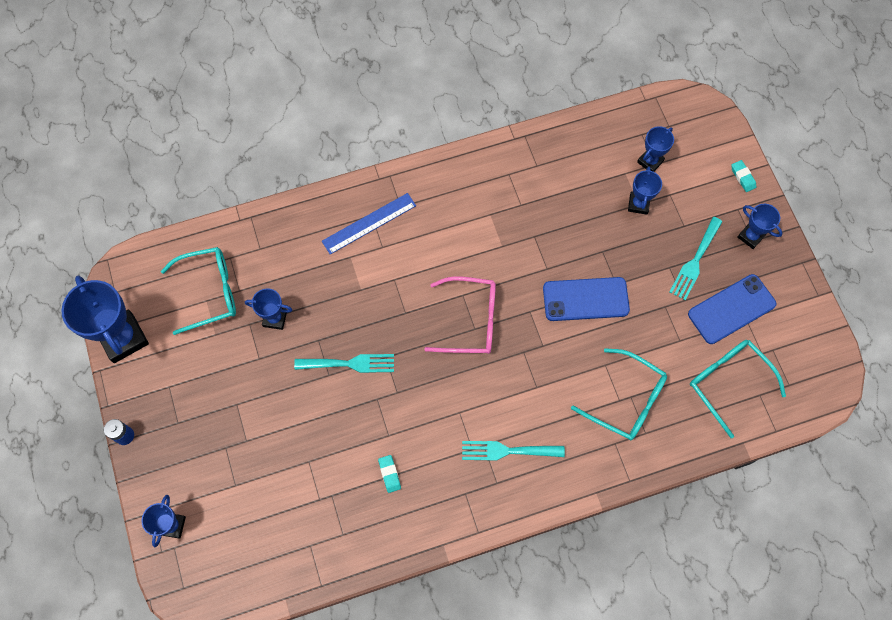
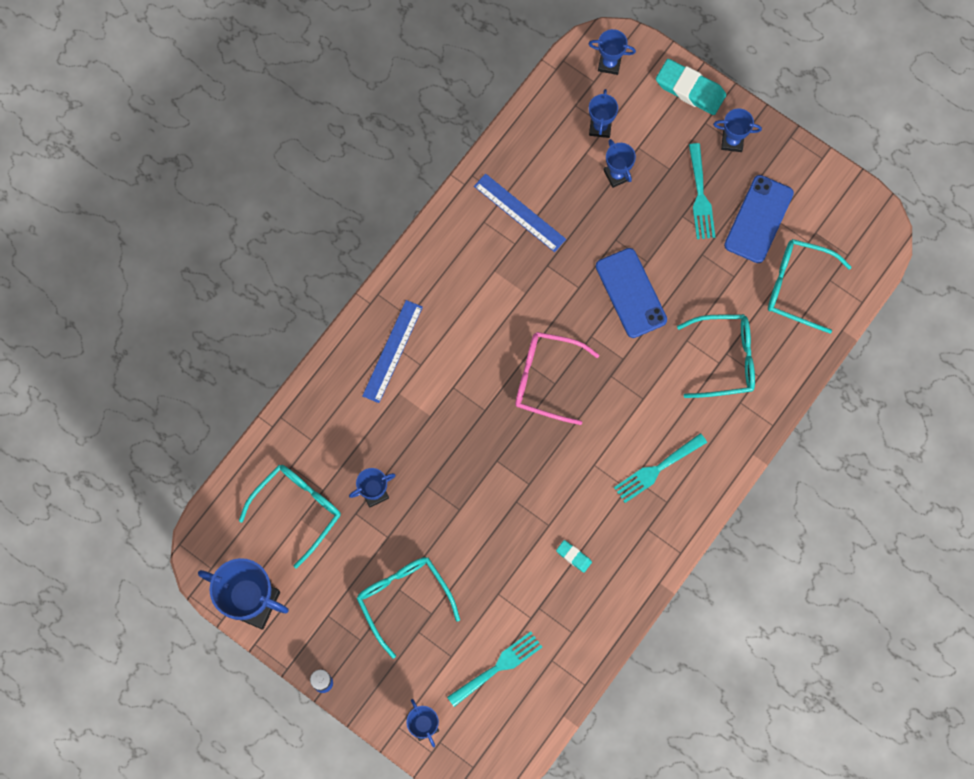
camera: 35 degrees left, 5 degrees up
(234, 414) = (403, 599): none -> turquoise glasses
(350, 363) = (470, 487): turquoise fork -> turquoise fork (498, 667)
(470, 320) = (546, 379): pink glasses -> pink glasses turned 135 degrees counterclockwise
(541, 184) = (519, 212): none -> blue ruler
(585, 299) = (631, 293): blue phone -> blue phone turned 75 degrees counterclockwise
(690, 120) = (609, 63): none -> blue trophy
(742, 177) = (690, 89): turquoise eraser -> turquoise eraser, size x2.05

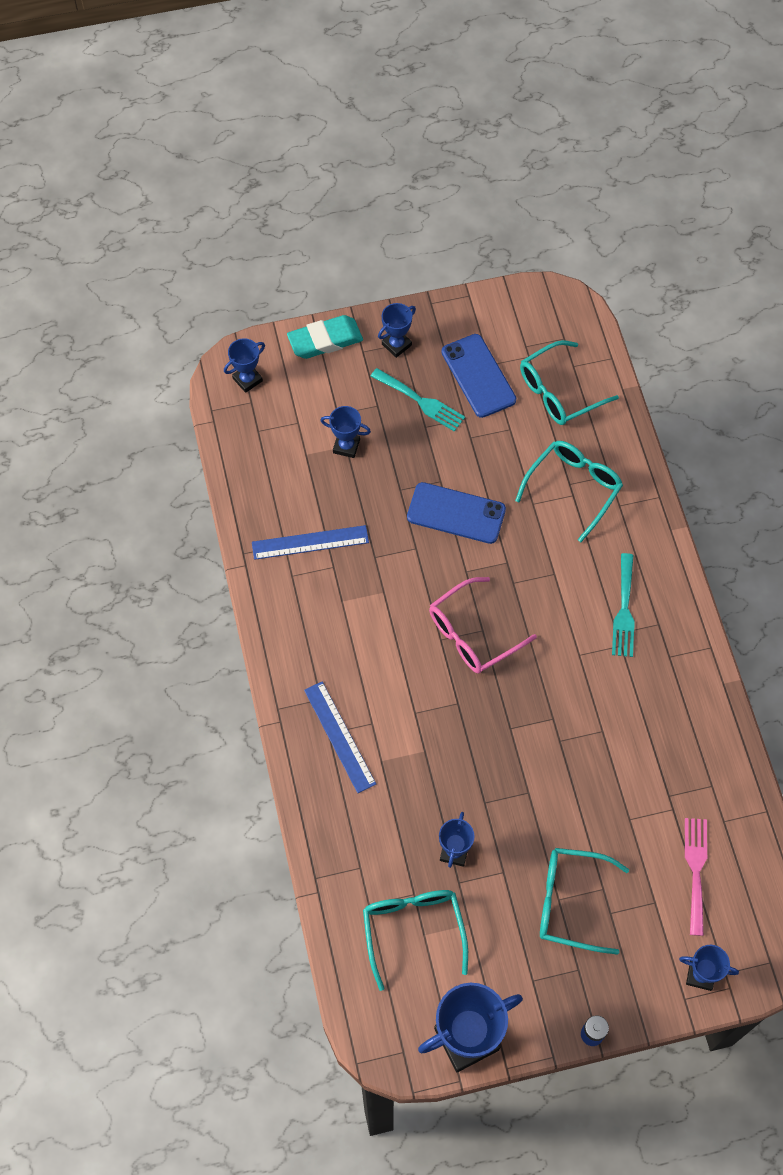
camera: 50 degrees left, 10 degrees down
(498, 667) = (695, 870): turquoise fork -> pink fork
(573, 556) = (646, 732): turquoise eraser -> none
(600, 127) = (294, 427): blue trophy -> none

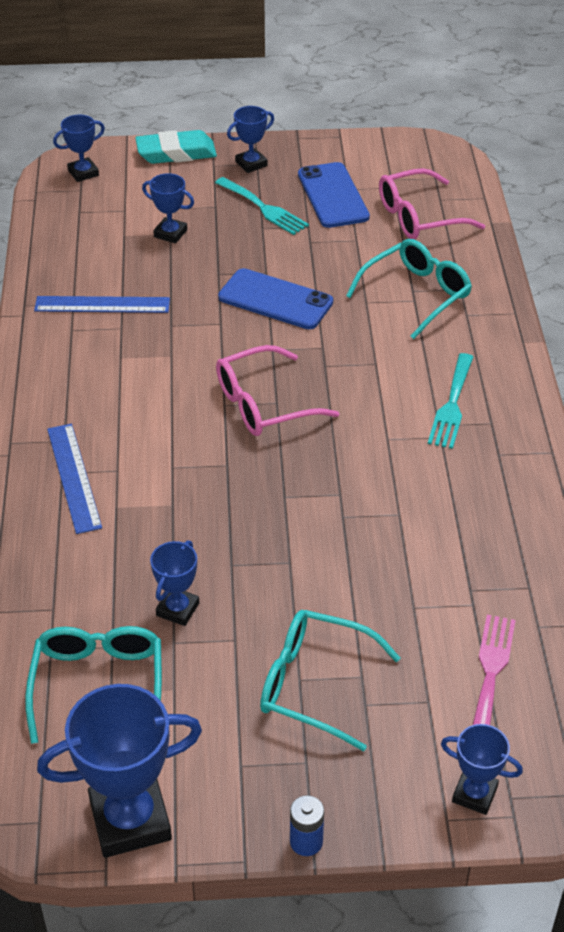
camera: 10 degrees right, 20 degrees down
(559, 392) = (419, 217): turquoise glasses -> pink glasses

